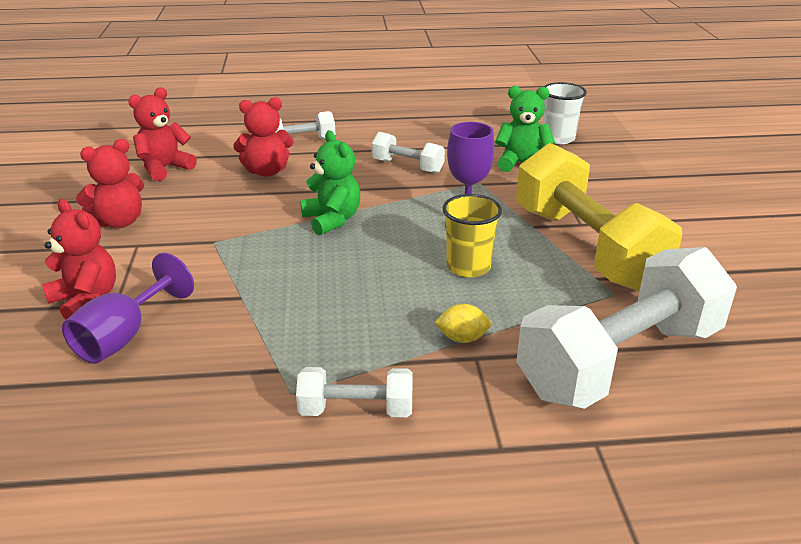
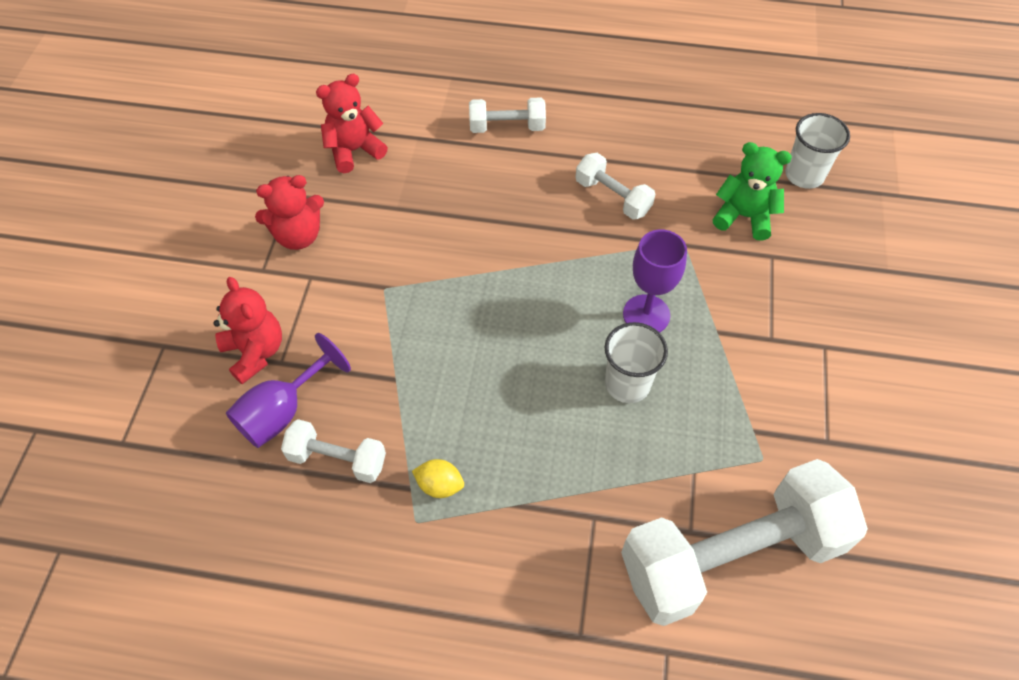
camera: 15 degrees right, 25 degrees up
(267, 171) = (459, 177): red teddy bear -> none
(332, 220) = (508, 277): green teddy bear -> none
(356, 410) = (467, 557): white dumbbell -> white dumbbell (337, 459)
(462, 338) = (589, 488): yellow lemon -> yellow lemon (439, 485)
(468, 267) = (627, 384): yellow cup -> white cup
(586, 247) = (762, 380): yellow dumbbell -> none

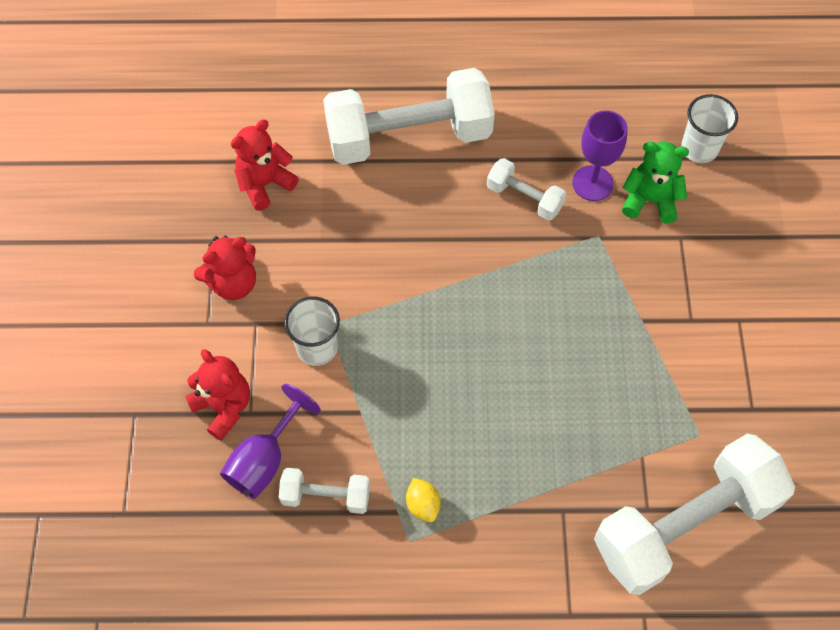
camera: 10 degrees left, 5 degrees up
(439, 485) = (423, 505): yellow lemon -> yellow lemon turned 60 degrees clockwise
(507, 127) = (409, 137): white dumbbell -> white dumbbell, size x2.15
(627, 384) = (570, 383): white cup -> white cup (317, 348)
(646, 314) = (576, 313): purple goblet -> purple goblet (592, 183)

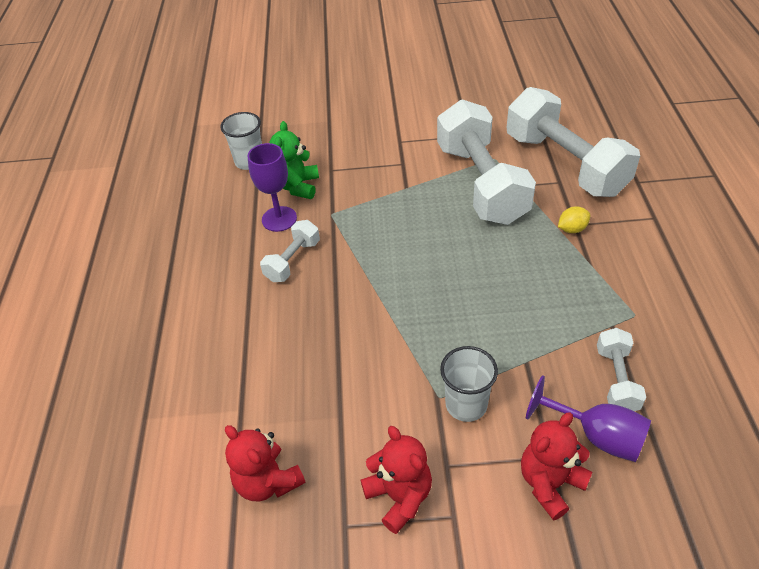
camera: 90 degrees left, 15 degrees down
(409, 137) = (217, 351): white dumbbell -> white dumbbell (481, 183)
(423, 505) = (600, 308): yellow lemon -> yellow lemon (572, 229)

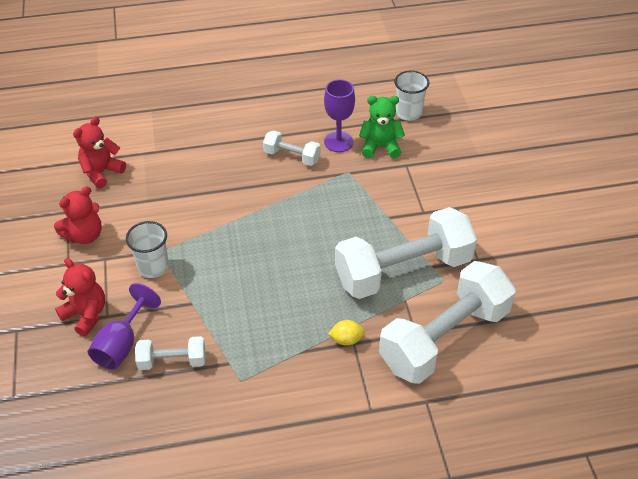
camera: 80 degrees right, 0 degrees up
(572, 229) = (346, 340): yellow lemon -> yellow lemon turned 60 degrees counterclockwise

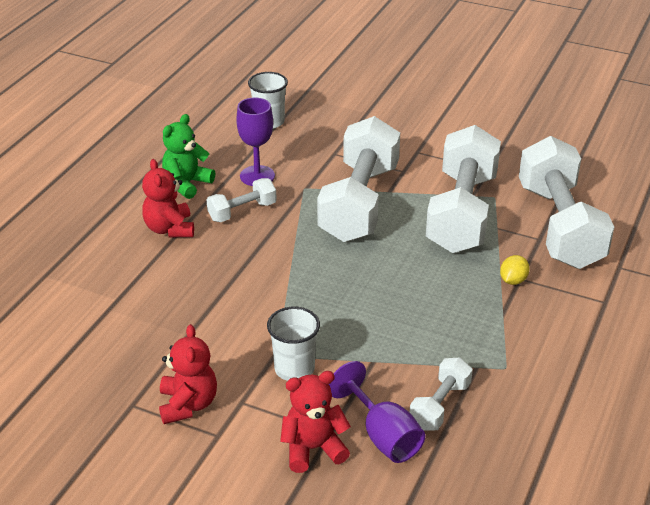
camera: 55 degrees left, 10 degrees down
(101, 172) = (100, 352): red teddy bear -> red teddy bear (169, 229)
(359, 208) = (359, 203): none -> white dumbbell
(380, 147) = (293, 156): green teddy bear -> green teddy bear (187, 184)

